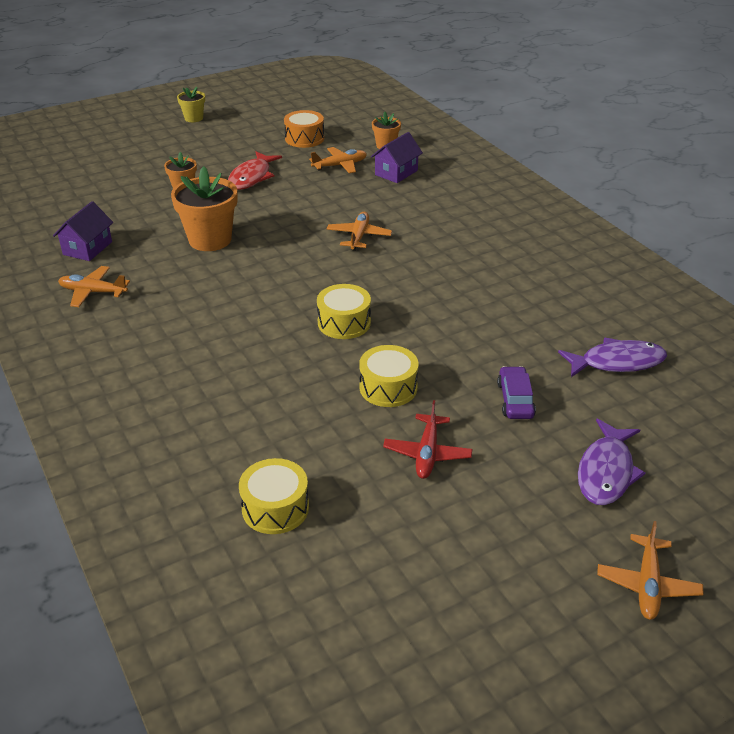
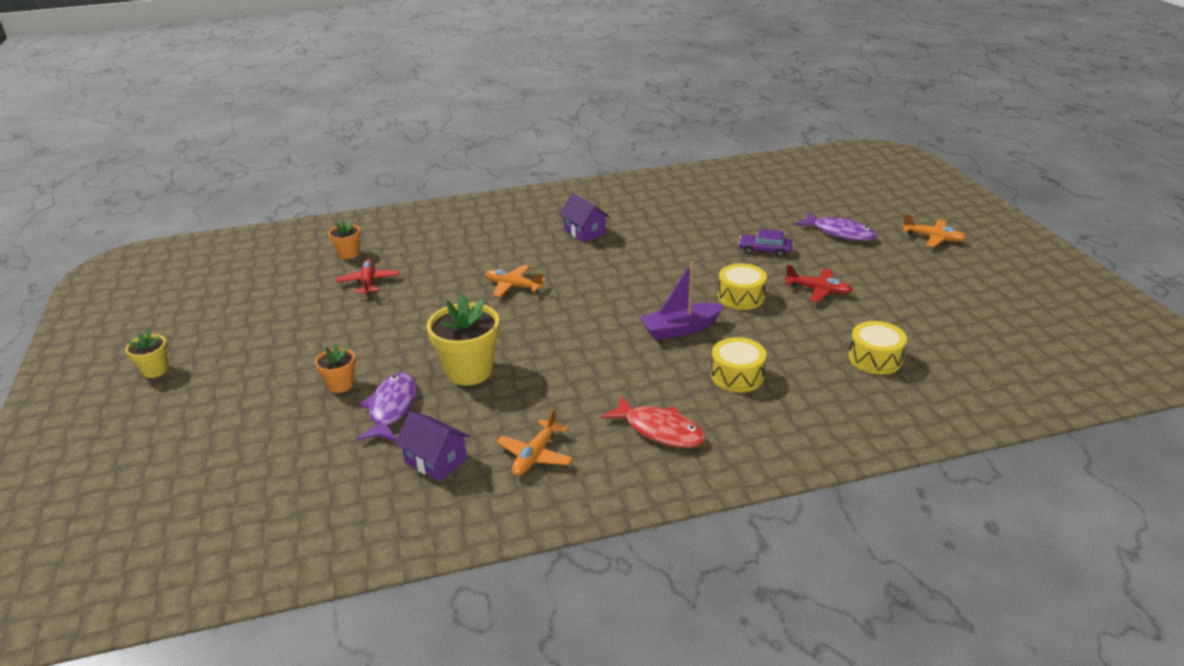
camera: 75 degrees left, 5 degrees down
(210, 240) = (469, 371): orange flower pot -> yellow flower pot
(251, 177) = (351, 337): red fish -> red fish (660, 430)
(304, 138) = (288, 297): orange drum -> none
(306, 349) = (680, 329): none -> purple boat
(340, 165) = (369, 282): orange plane -> red plane
(344, 323) = (648, 307): yellow drum -> yellow drum (737, 376)
(396, 173) = (408, 255): purple house -> purple house (584, 232)
(617, 362) = (731, 210): purple fish -> purple fish (392, 408)

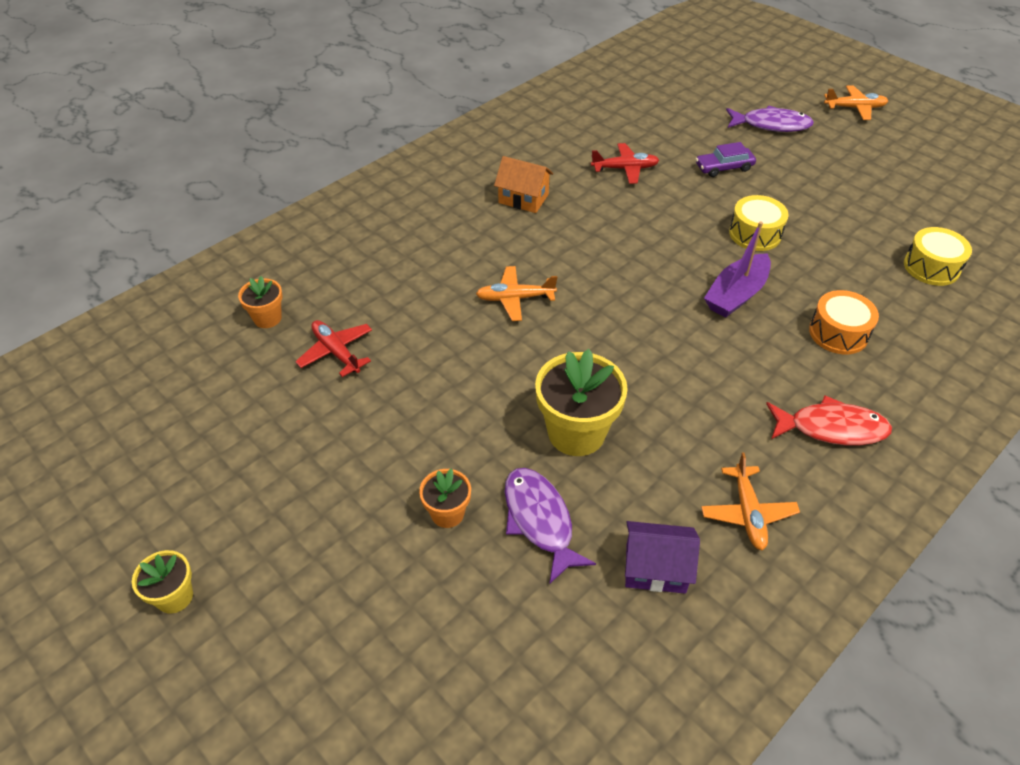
camera: 30 degrees left, 15 degrees up
(584, 232) = (523, 198): purple house -> orange house
(737, 376) = (838, 333): yellow drum -> orange drum
(818, 290) = (815, 202): red plane -> red plane (625, 169)

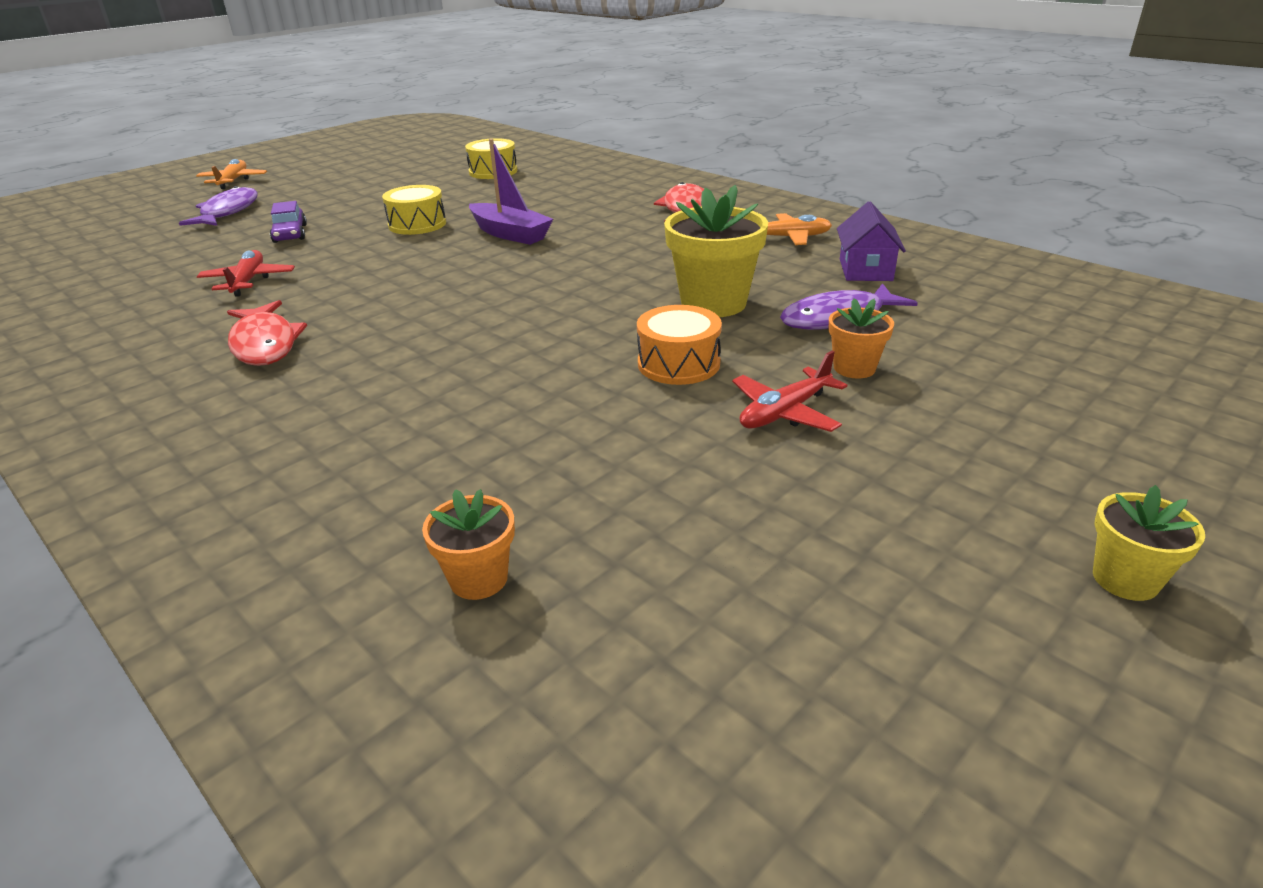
camera: 90 degrees left, 15 degrees down
(336, 352) = (580, 481): red plane -> red plane (785, 412)
(515, 298) = (486, 342): orange plane -> none
(523, 198) = (265, 344): orange house -> red fish
(838, 333) = (570, 202): orange drum -> orange drum (678, 363)

